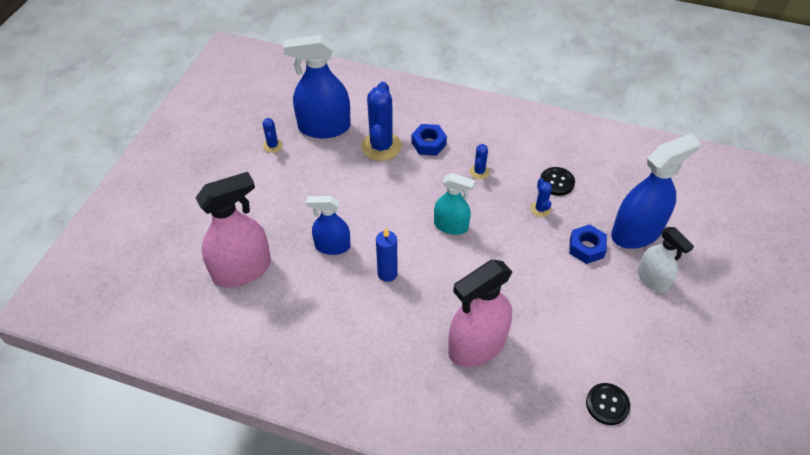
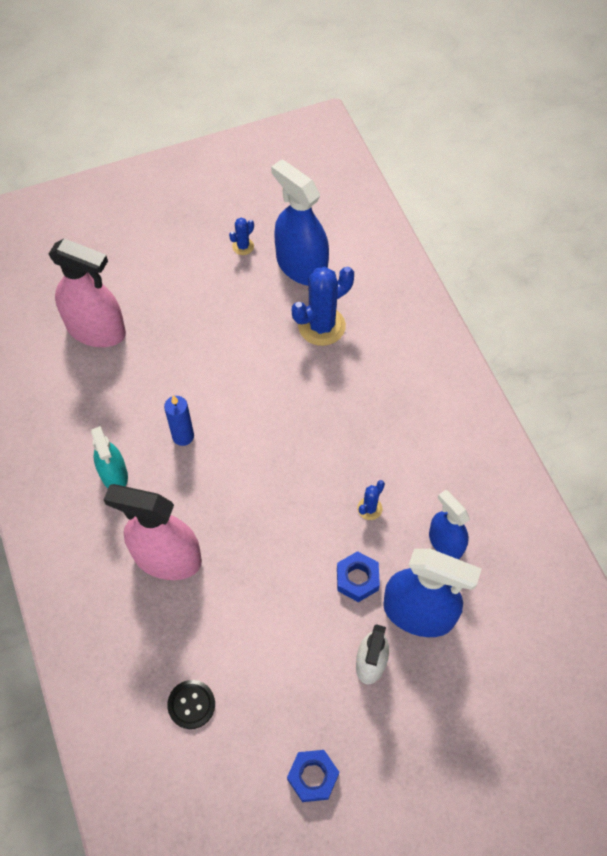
camera: 50 degrees right, 10 degrees up
(332, 246) = (176, 374): blue spray bottle -> blue spray bottle (445, 542)
(428, 144) = (362, 360): blue nut -> blue nut (313, 777)
(451, 226) = (280, 448): turquoise spray bottle -> turquoise spray bottle (114, 474)
(479, 171) = (367, 426): blue cactus -> none
(557, 182) = (418, 501): black button -> none

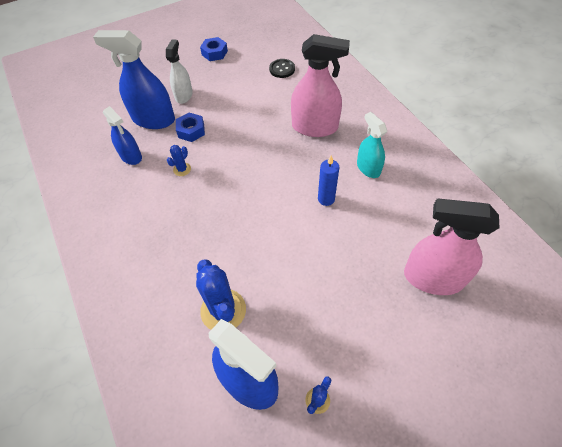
camera: 175 degrees right, 5 degrees down
(321, 326) = (223, 310): blue cactus -> blue cactus turned 75 degrees counterclockwise

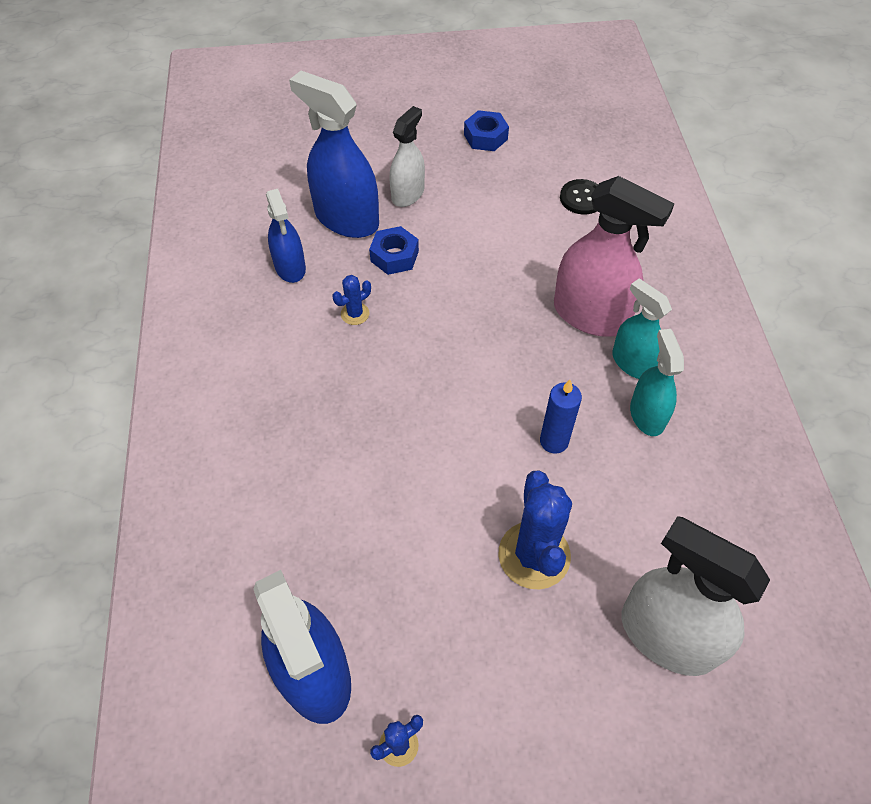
camera: 20 degrees right, 0 degrees up
(223, 310) = (322, 554): blue cactus -> blue cactus (534, 555)
(348, 144) = (633, 363): none -> turquoise spray bottle
(433, 278) = (667, 636): pink spray bottle -> white spray bottle

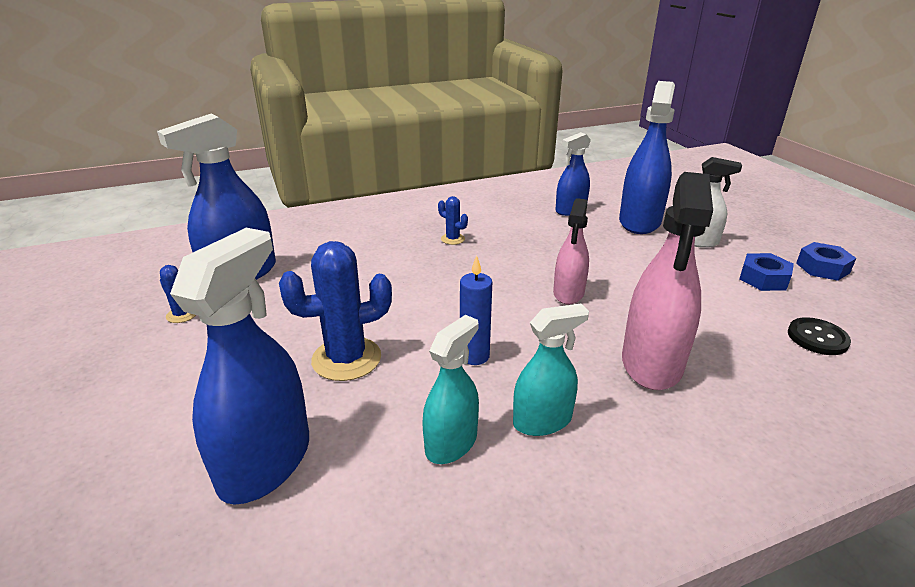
camera: 75 degrees right, 25 degrees down
(355, 314) = (547, 240): blue cactus -> blue cactus (452, 239)
(394, 256) = (621, 246): blue nut -> blue nut (763, 279)
(470, 333) = (568, 293): none -> pink spray bottle
(633, 363) = (608, 402): turquoise spray bottle -> turquoise spray bottle (451, 443)
(667, 636) = (265, 462): white spray bottle -> blue spray bottle

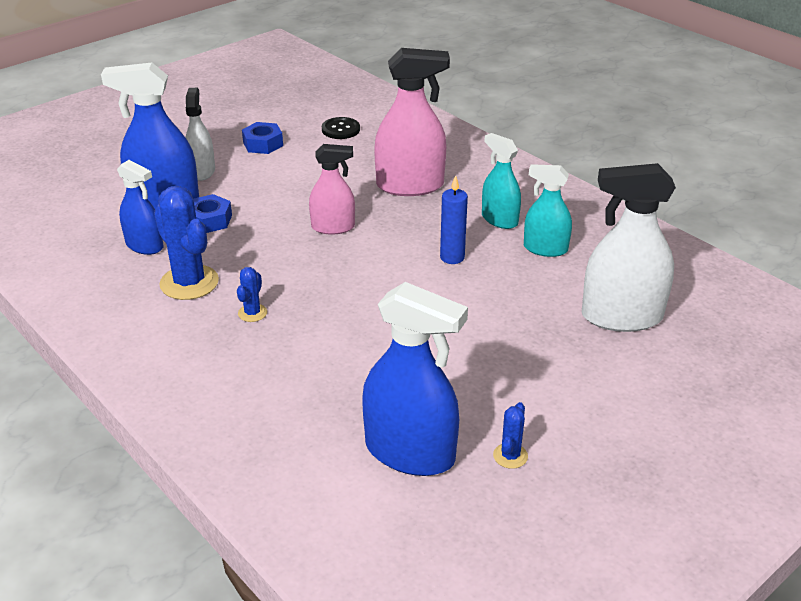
camera: 110 degrees left, 5 degrees up
(265, 462) = (621, 317): blue spray bottle -> white spray bottle
(346, 359) = (499, 318): blue cactus -> blue cactus (189, 283)
(822, 268) = (232, 121): blue nut -> blue nut (209, 220)

